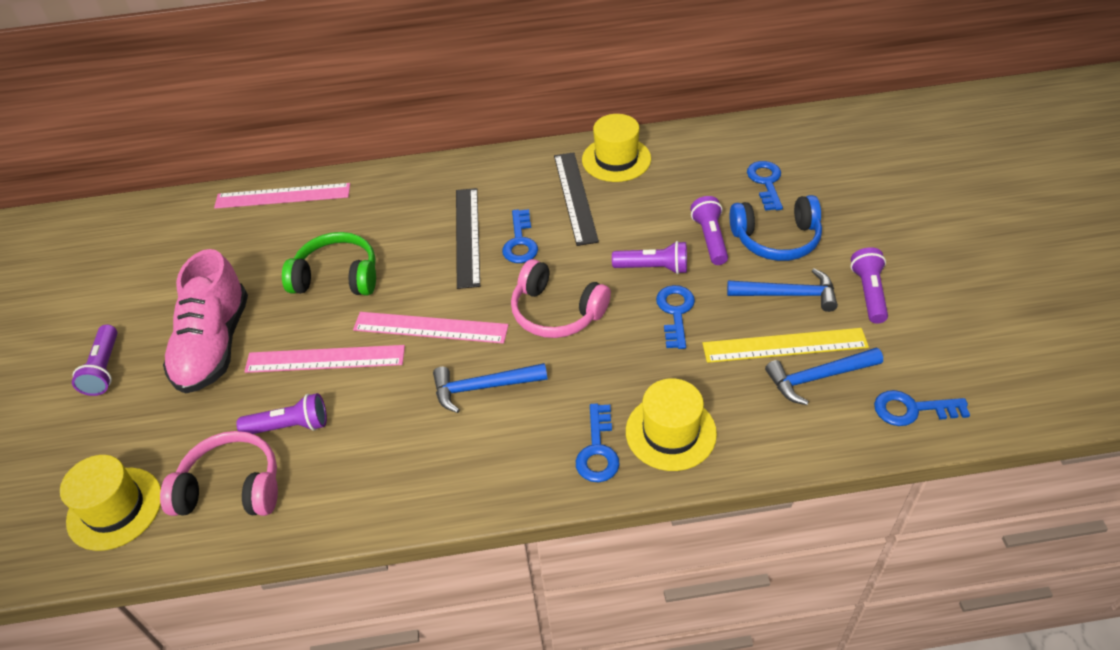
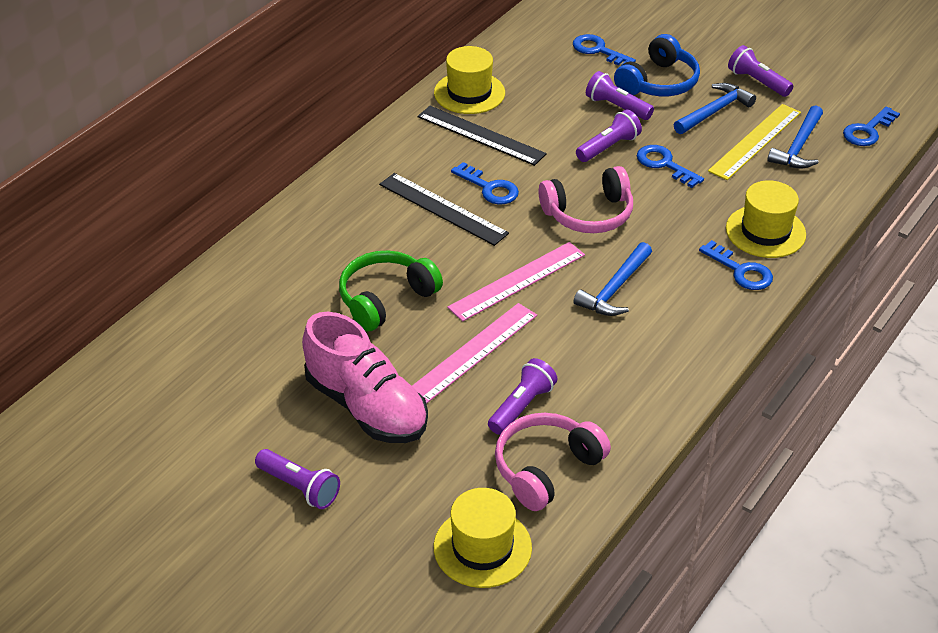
camera: 50 degrees left, 5 degrees down
(282, 196) = (228, 277): pink ruler -> none

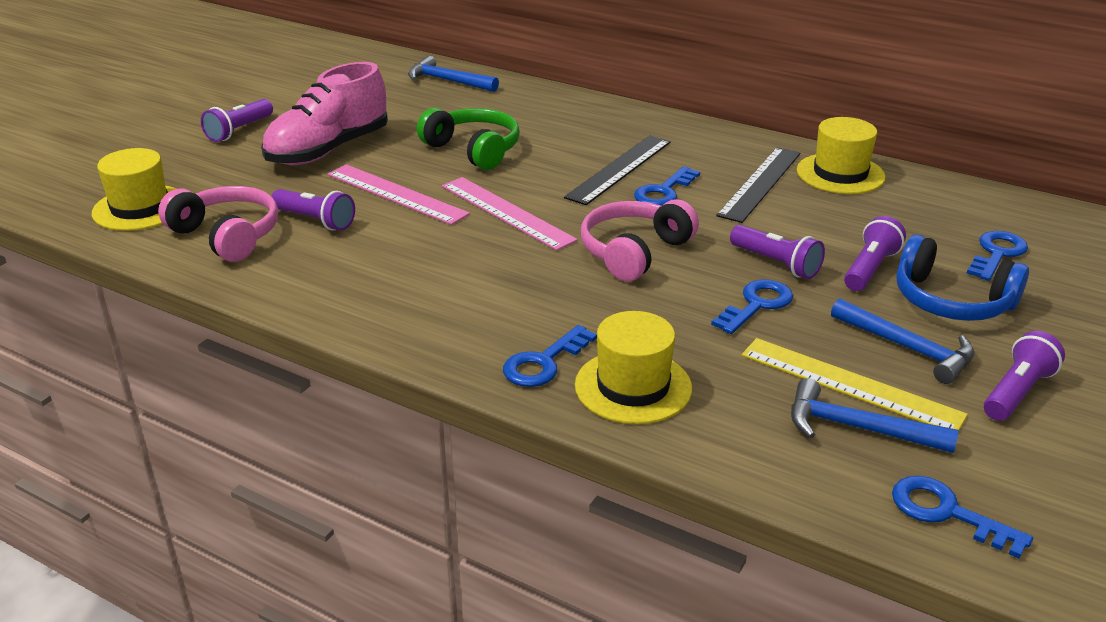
camera: 85 degrees right, 10 degrees down
(589, 214) = (634, 252): pink headphones -> pink headphones turned 60 degrees clockwise
(615, 289) = (498, 270): blue hammer -> blue hammer (448, 81)

